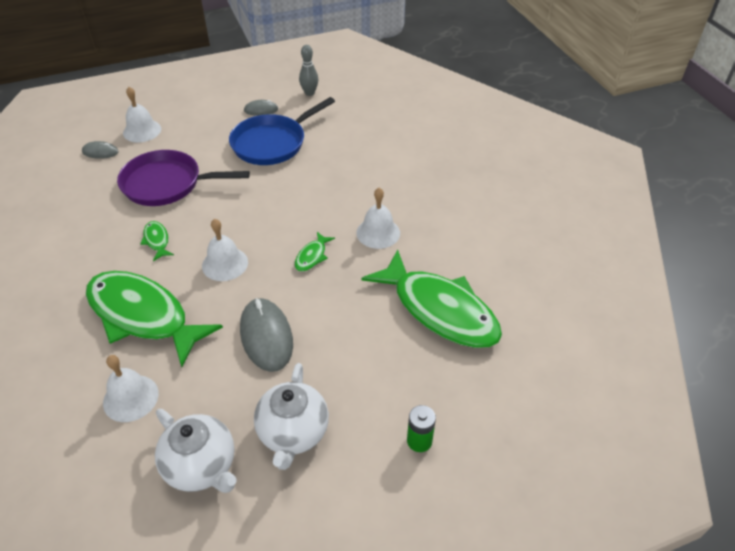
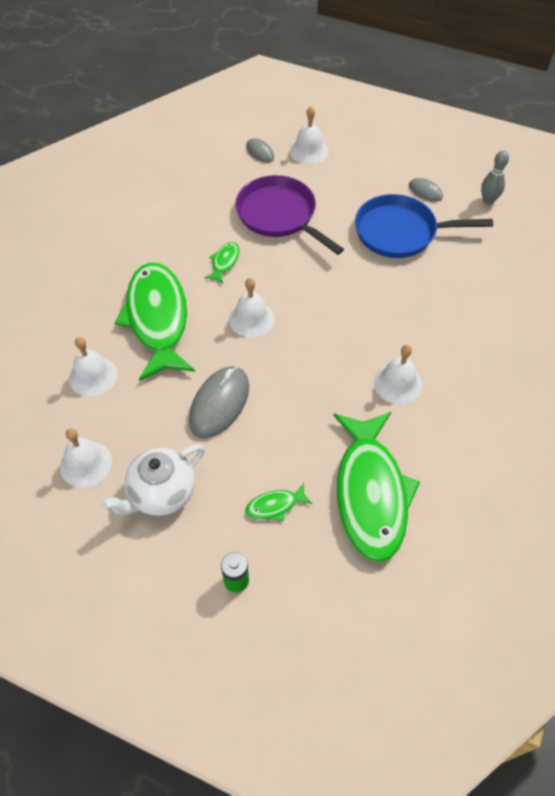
camera: 45 degrees right, 10 degrees up
(202, 466) = (85, 464): white teapot -> white bell
(312, 256) = (321, 363): green fish -> green fish (275, 505)

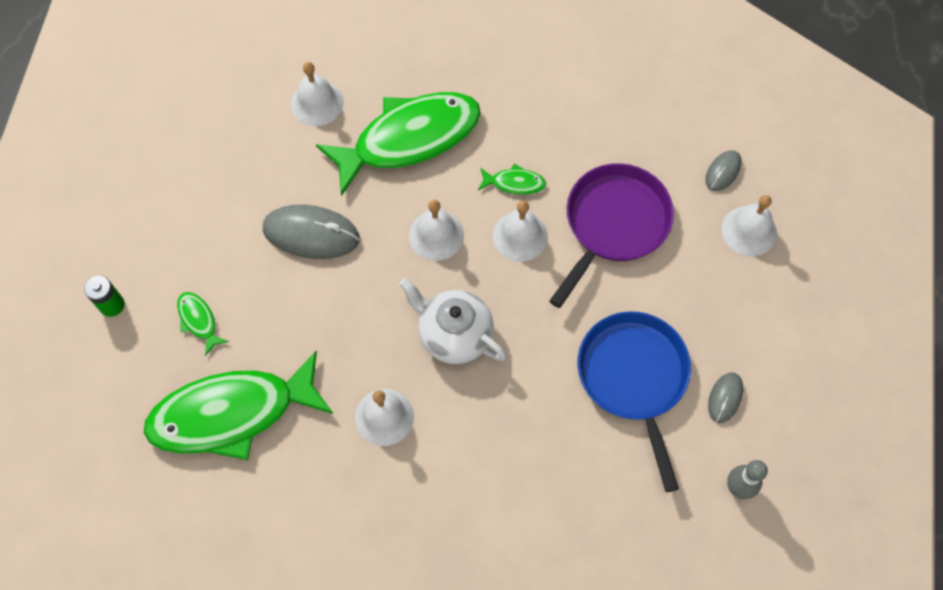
camera: 75 degrees right, 10 degrees up
(85, 464) = (212, 133): white bell -> white bell (520, 236)
(161, 493) = (192, 210): white teapot -> white teapot (454, 335)

